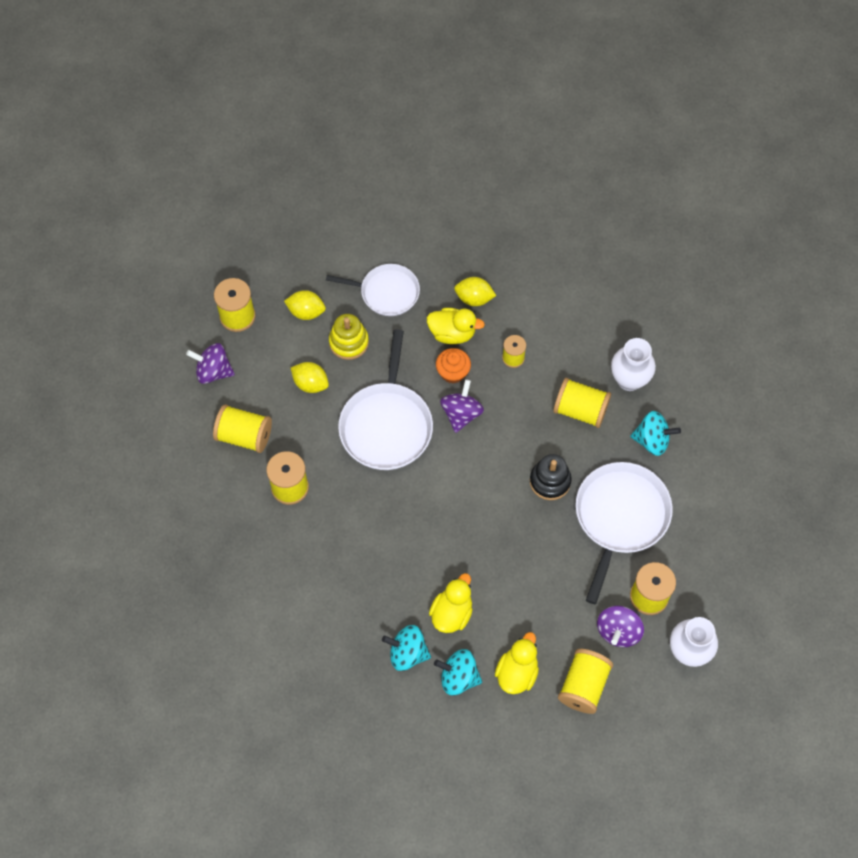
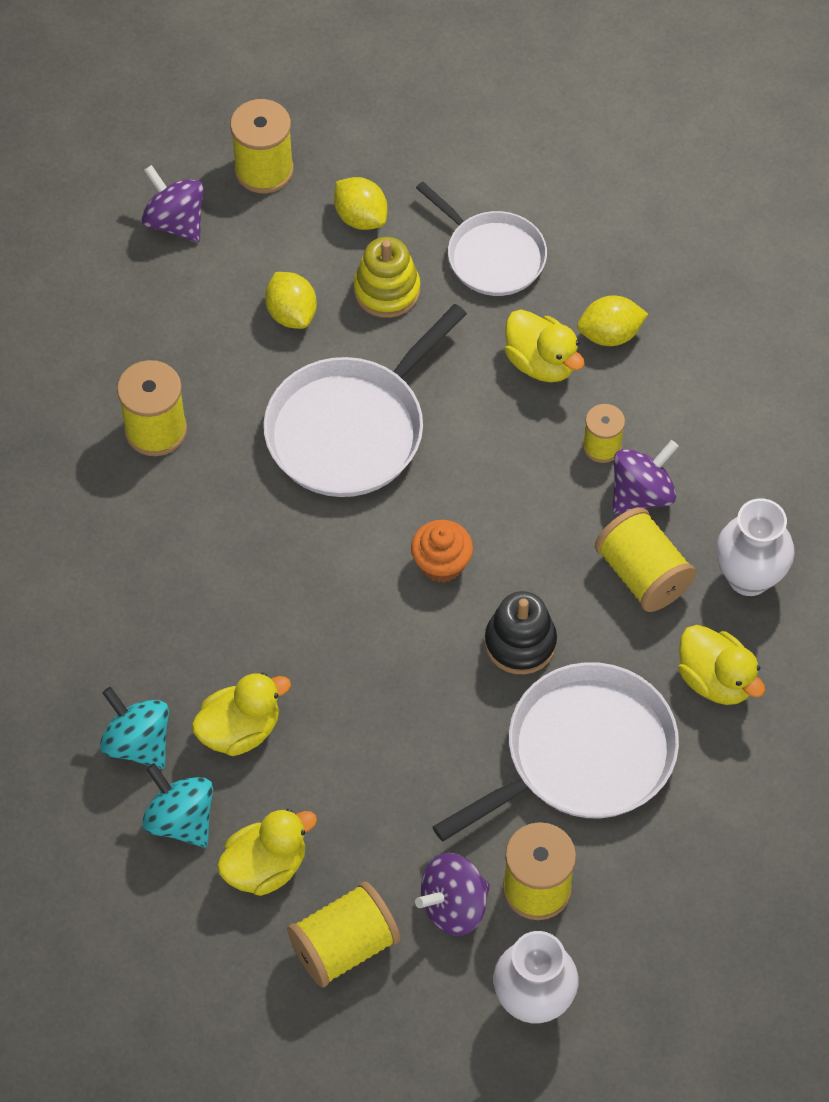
camera: 35 degrees right, 5 degrees down
(244, 436) = (149, 328): yellow spool -> none
(453, 372) = (500, 415): orange cupcake -> orange cupcake (441, 563)
(461, 414) = (467, 477): purple spinning top -> purple spinning top (641, 494)
(474, 298) = (610, 335): yellow lemon -> yellow lemon turned 60 degrees counterclockwise
(652, 440) = (715, 680): turquoise spinning top -> yellow duck

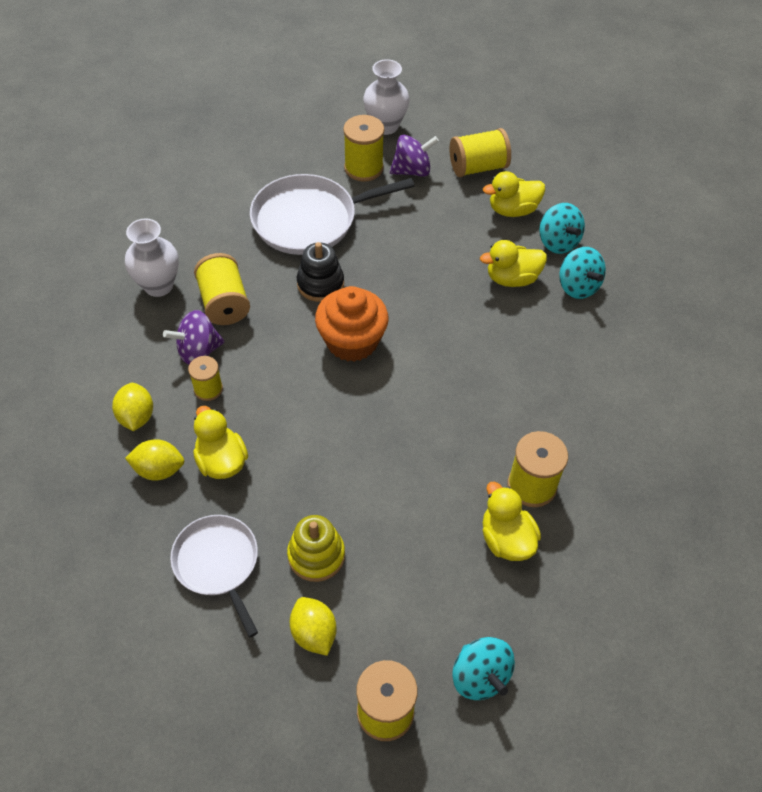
camera: 165 degrees left, 5 degrees down
(175, 222) = (480, 676): purple spinning top -> turquoise spinning top
(291, 314) = (401, 556): yellow lemon -> yellow lemon (136, 417)
(351, 429) = (383, 448): white pan -> none
(441, 563) = (352, 341): orange cupcake -> orange cupcake, size x1.65
(715, 680) = (212, 237): yellow duck -> yellow duck (506, 539)

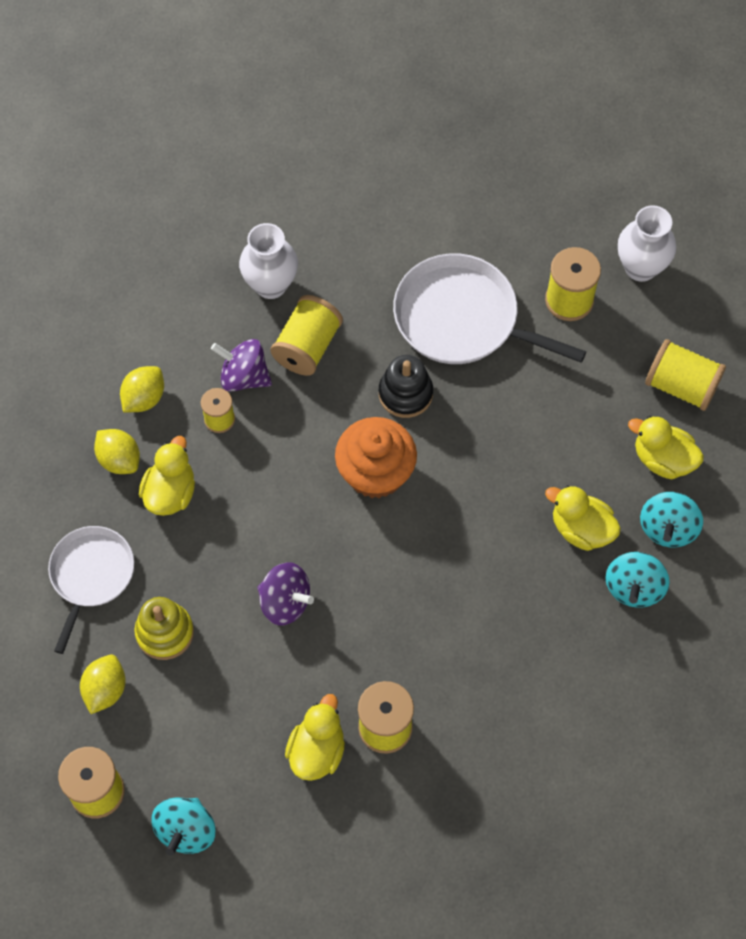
camera: 45 degrees right, 10 degrees up
(412, 171) = (612, 339): purple spinning top -> purple spinning top (285, 602)

